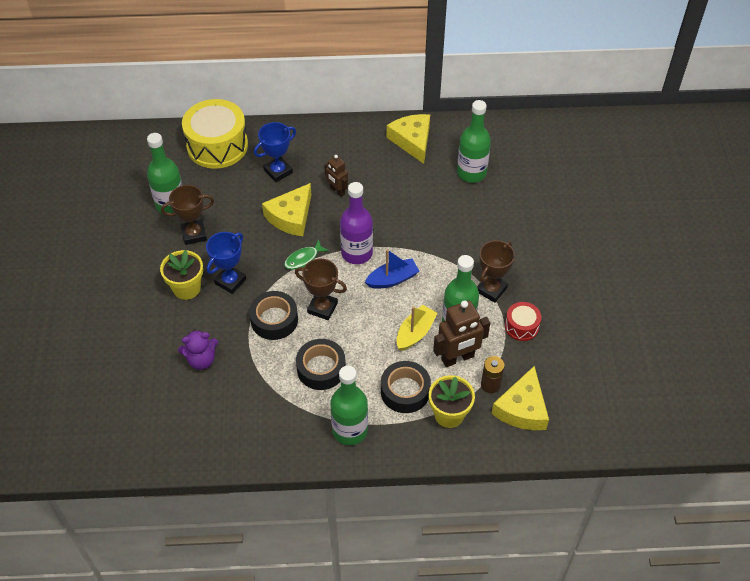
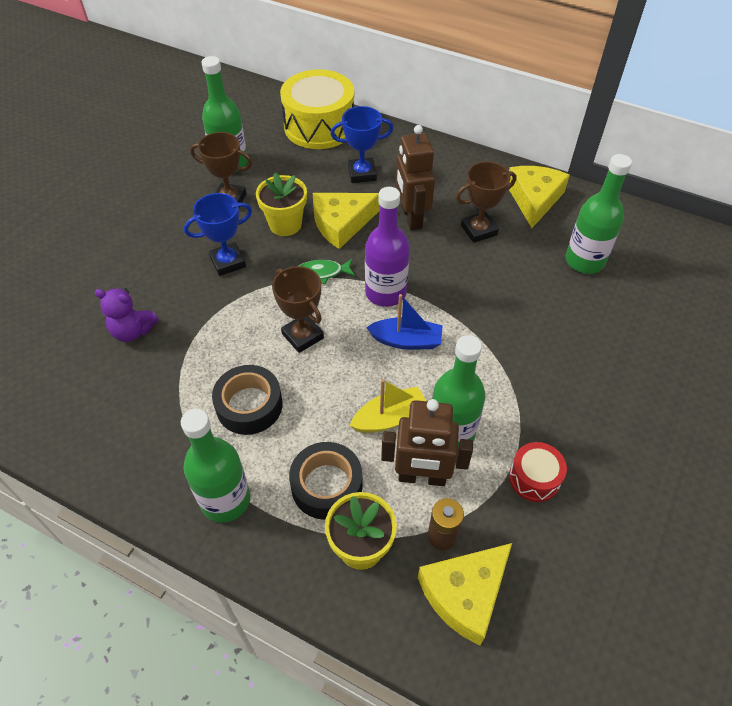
camera: 30 degrees right, 0 degrees up
(187, 288) = (179, 250): yellow flower pot -> yellow flower pot (285, 224)
(274, 320) = (241, 324): black tape -> none
(337, 191) = (411, 217): brown robot -> brown robot, size x1.67
(491, 290) = (522, 410): brown trophy -> brown trophy (478, 230)

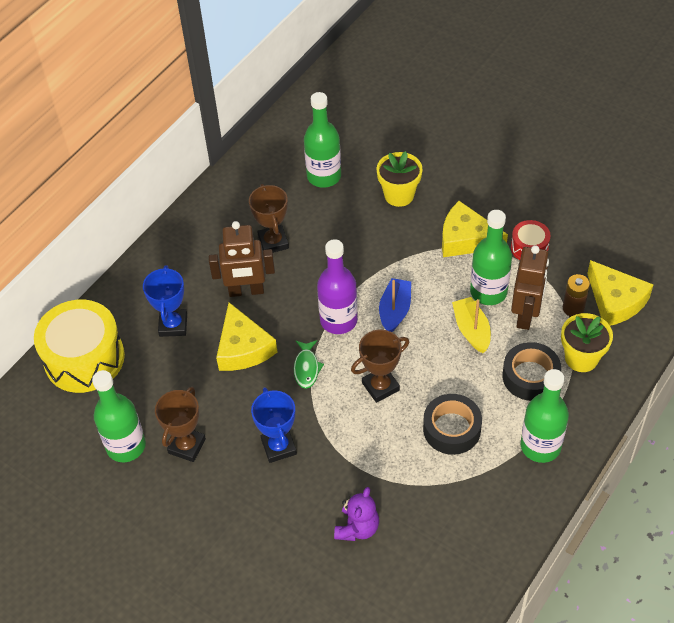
camera: 80 degrees left, 0 degrees up
(285, 224) = (234, 396): yellow flower pot -> yellow flower pot (399, 195)
(534, 199) = (241, 196): yellow cheese -> yellow cheese (466, 239)

